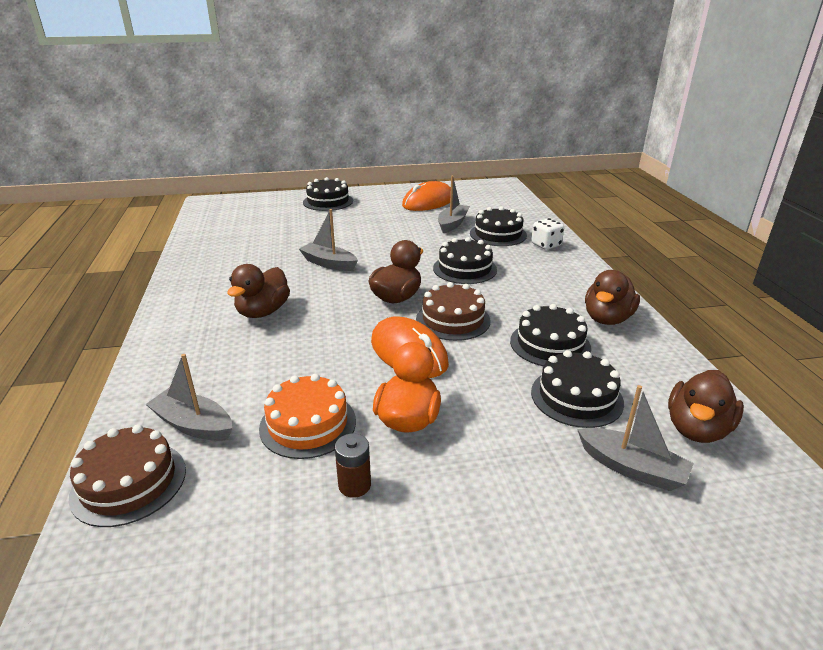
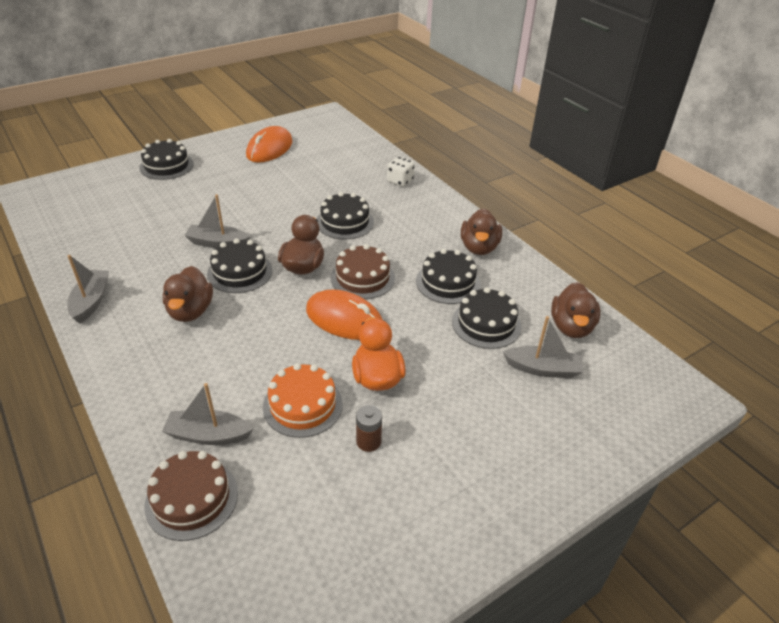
camera: 25 degrees left, 10 degrees up
(452, 224) = (307, 172): grey boat -> grey boat (91, 301)
(498, 234) = (354, 176): black cake -> black cake (240, 272)

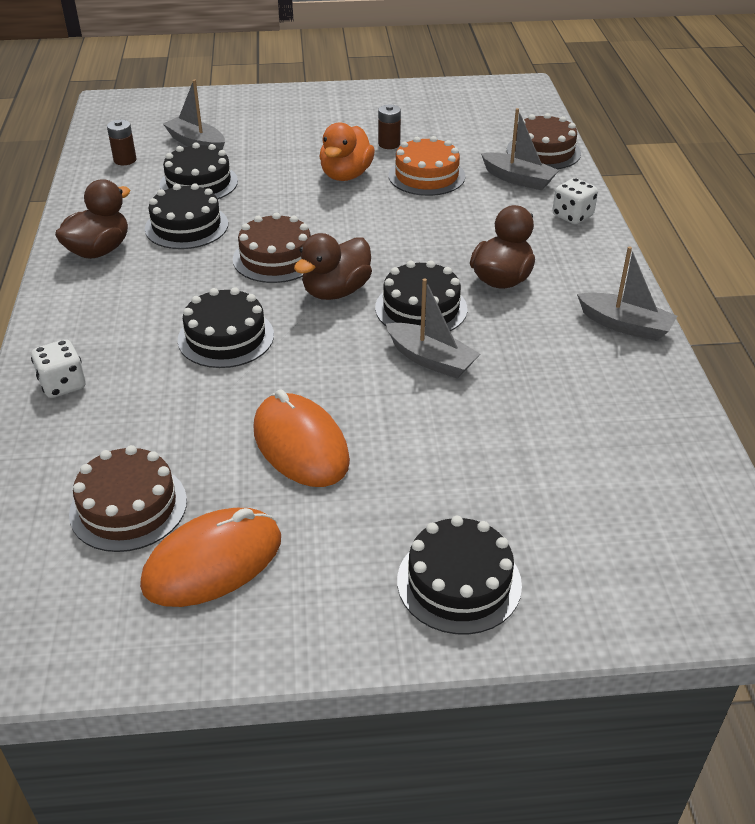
camera: 150 degrees left, 0 degrees up
(91, 301) = (625, 325): grey boat -> grey boat turned 90 degrees counterclockwise
(143, 399) = (572, 216): none -> white dice
(319, 153) = (128, 507): none -> brown cake
(344, 319) = (335, 225): orange mouse -> orange mouse (300, 445)
(571, 327) = (125, 160): brown duck -> brown battery

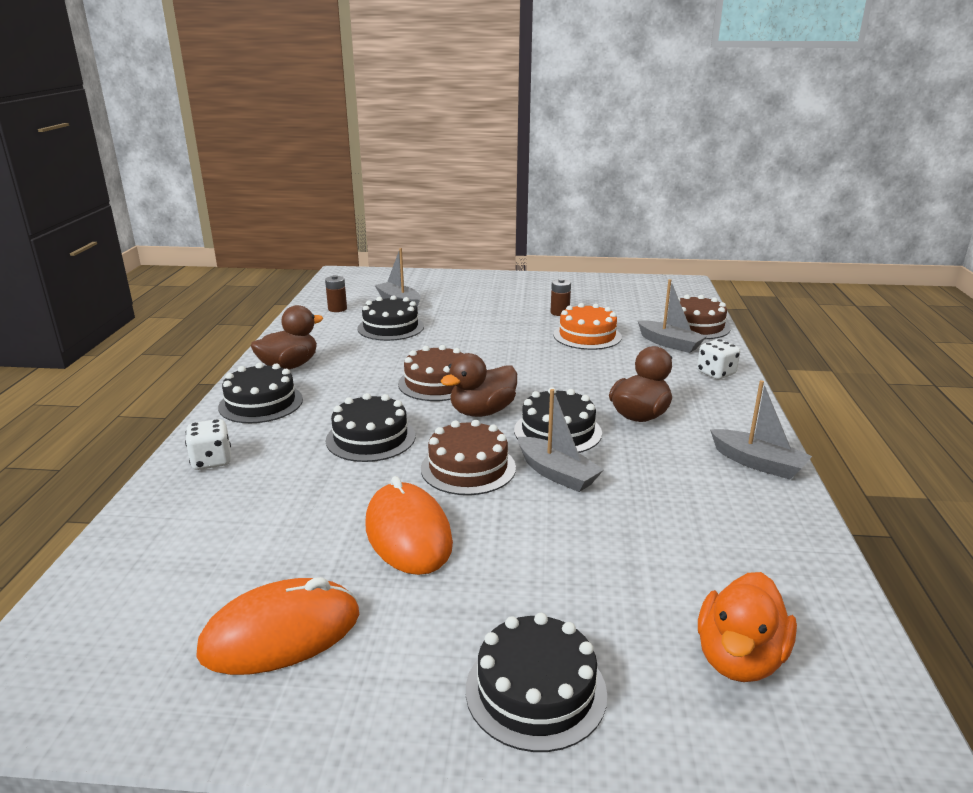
camera: 10 degrees right, 15 degrees down
(128, 507) = (222, 570): brown cake -> brown cake (468, 468)
(186, 226) = (369, 355): black cake -> black cake (261, 403)
(346, 175) = (516, 330): orange duck -> orange duck (739, 658)

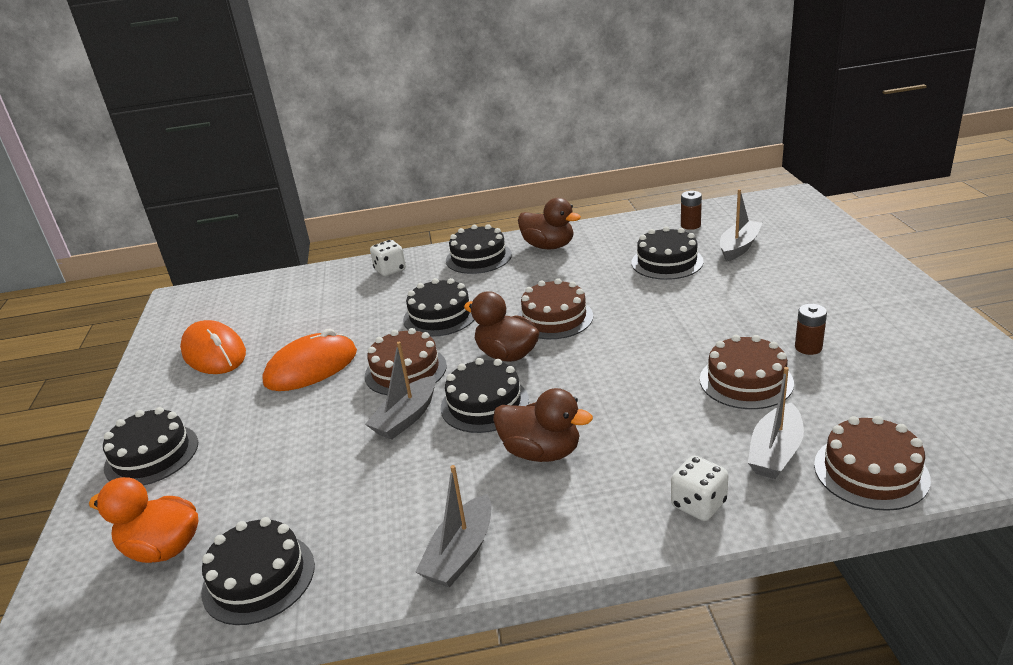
camera: 80 degrees right, 5 degrees up
(587, 336) = (746, 381): orange cake -> brown cake
(787, 576) = (258, 578): none -> black cake

